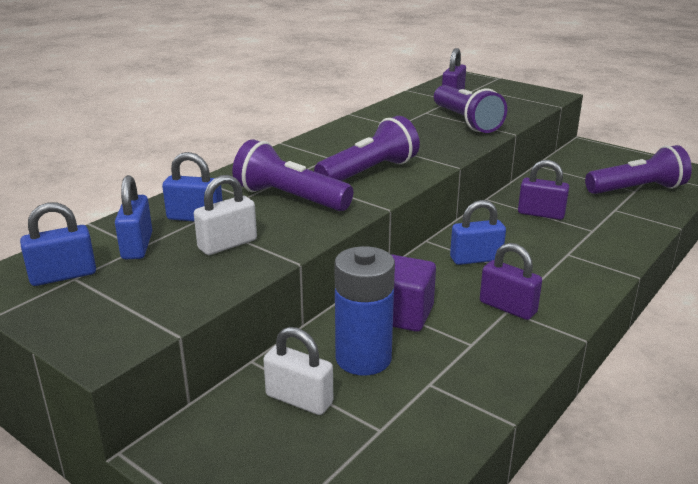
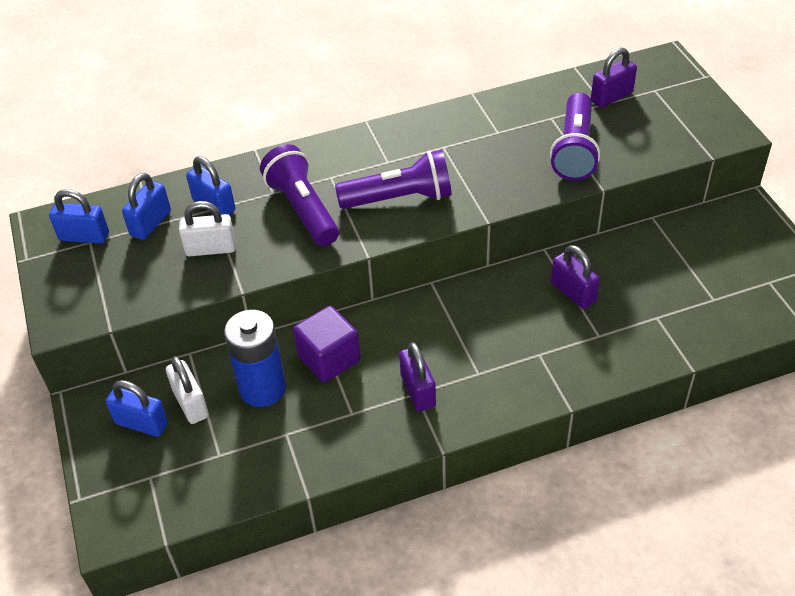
camera: 35 degrees right, 20 degrees up
(476, 259) = (450, 324): blue padlock -> blue padlock (141, 423)
(637, 189) = (717, 299): purple flashlight -> none

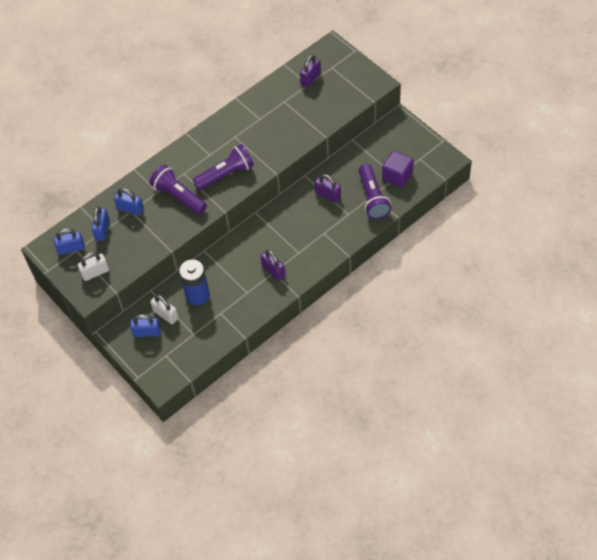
camera: 20 degrees left, 10 degrees up
(211, 249) = (142, 233): white padlock -> white padlock (95, 272)
(329, 359) = (223, 269): purple cube -> purple cube (397, 176)
(574, 150) = (304, 118): purple flashlight -> purple flashlight (372, 198)

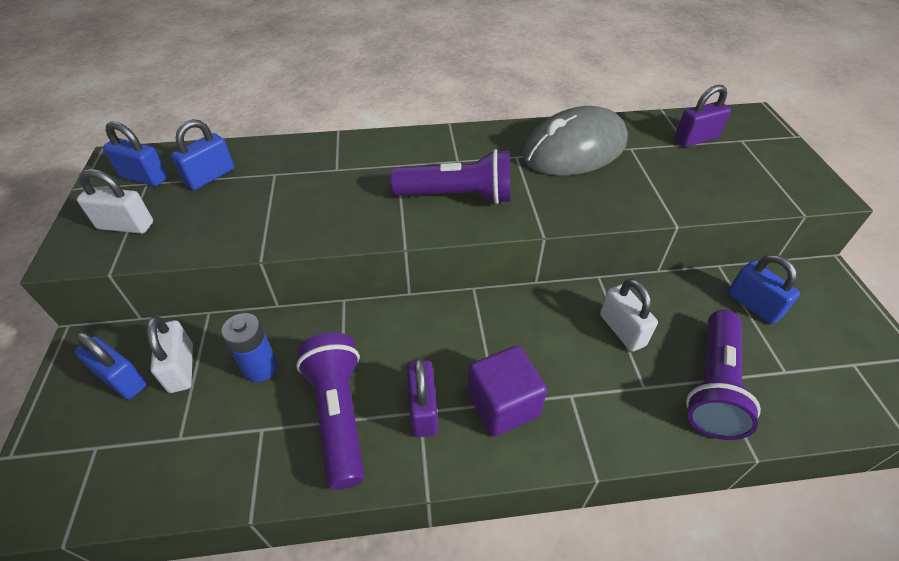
camera: 30 degrees right, 10 degrees down
(130, 209) = (276, 171): blue padlock -> blue padlock (753, 305)
(179, 196) = (358, 189): purple flashlight -> purple flashlight (338, 414)
(197, 295) = (260, 368): blue battery -> blue battery, size x0.66
(259, 117) = (574, 150): none -> grey mouse
(328, 195) = (622, 330): purple padlock -> white padlock
(397, 176) = (788, 371): purple cube -> purple cube (503, 404)

